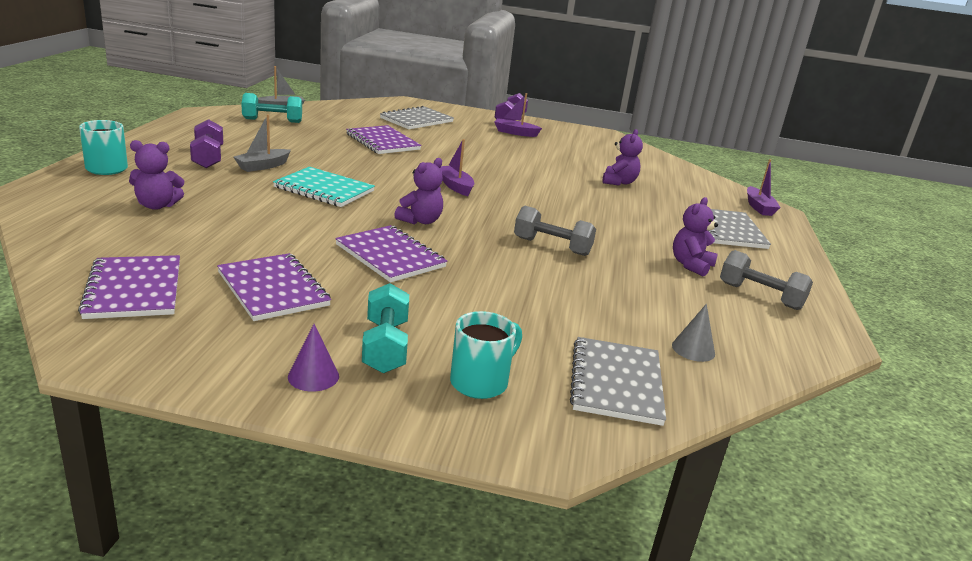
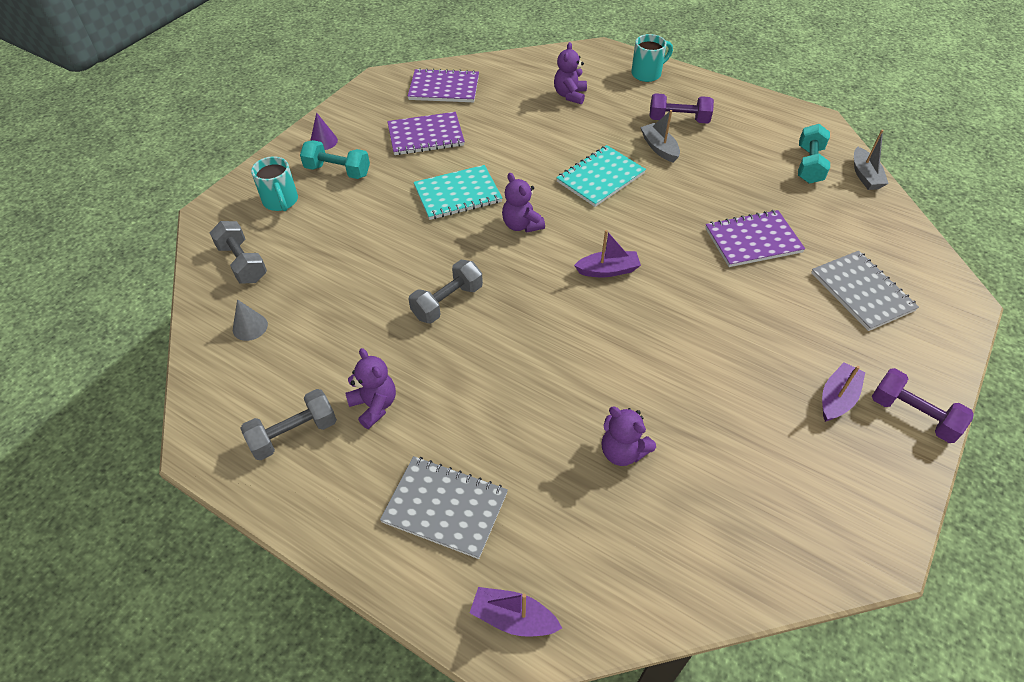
camera: 115 degrees right, 25 degrees up
(390, 256) = (458, 194): purple notebook -> turquoise notebook
(616, 383) = (242, 263): grey notebook -> grey dumbbell

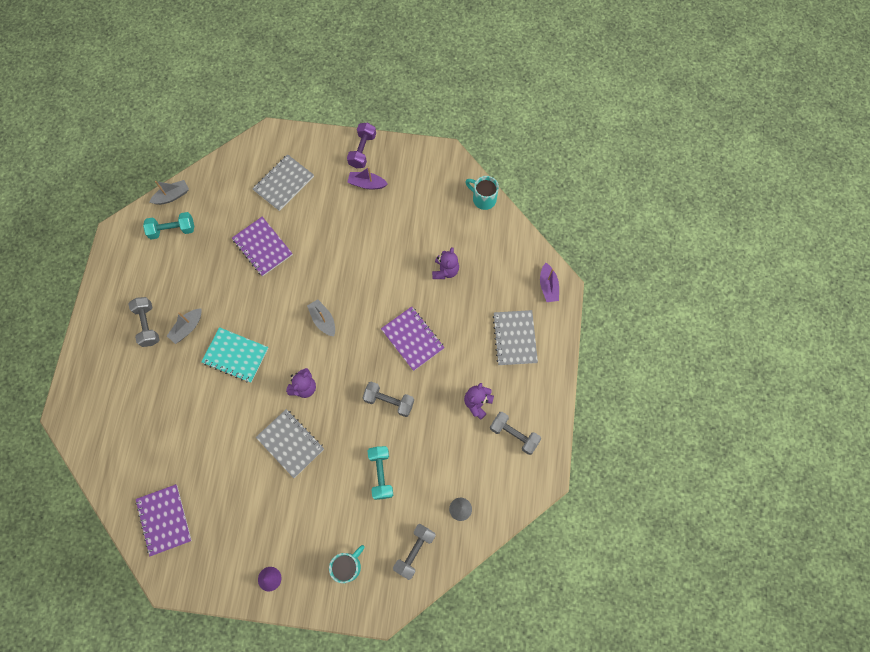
camera: 115 degrees left, 20 degrees up
(338, 171) = (299, 545): turquoise dumbbell -> turquoise dumbbell (381, 474)
(426, 136) = (233, 501): purple notebook -> purple notebook (412, 339)
(458, 194) = (290, 443): turquoise notebook -> grey notebook
(570, 95) = (141, 414): purple teddy bear -> none
(608, 270) = (323, 320): purple boat -> grey boat
(647, 73) = (90, 366): turquoise mug -> turquoise mug (483, 199)
(678, 120) = (148, 325): purple dumbbell -> grey dumbbell

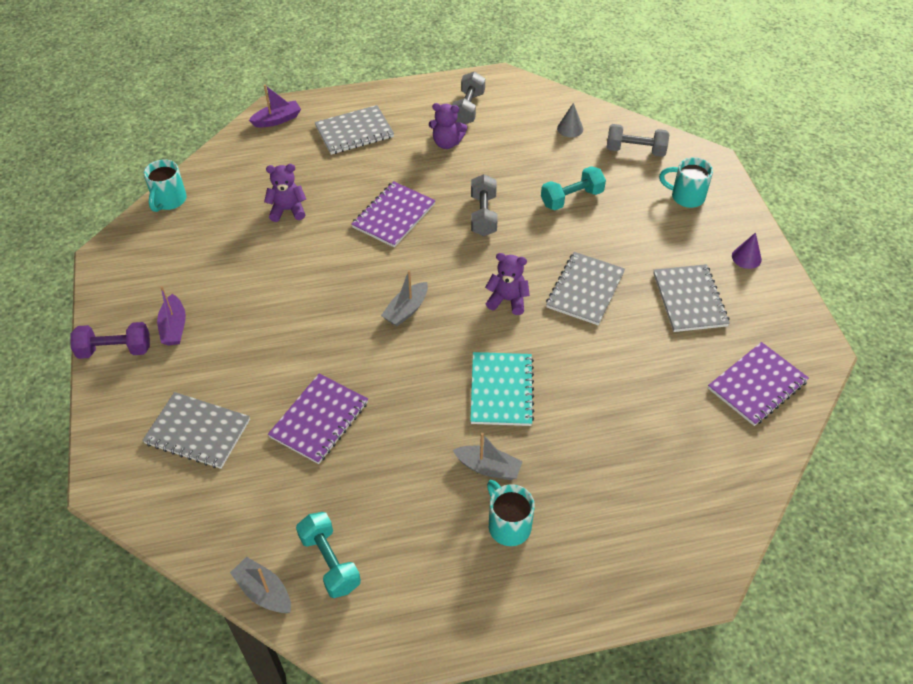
camera: 110 degrees left, 20 degrees down
(148, 325) = (508, 525): grey dumbbell -> turquoise mug
(251, 513) = (689, 299): none -> grey notebook

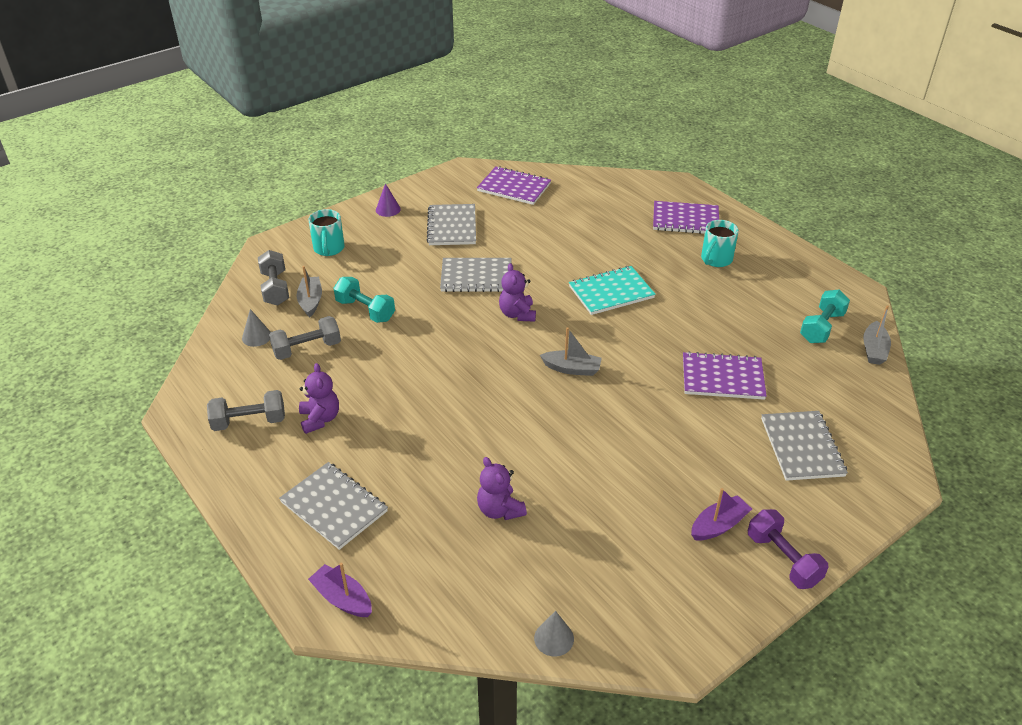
camera: 115 degrees left, 10 degrees down
(169, 201) = (554, 638): turquoise mug -> grey cone
(393, 216) = (457, 420): purple notebook -> purple notebook (685, 220)
(483, 215) = (420, 358): grey dumbbell -> grey dumbbell (307, 349)
(488, 468) = (682, 280): grey boat -> grey boat (311, 301)
(689, 299) = (452, 226): grey notebook -> grey notebook turned 60 degrees counterclockwise

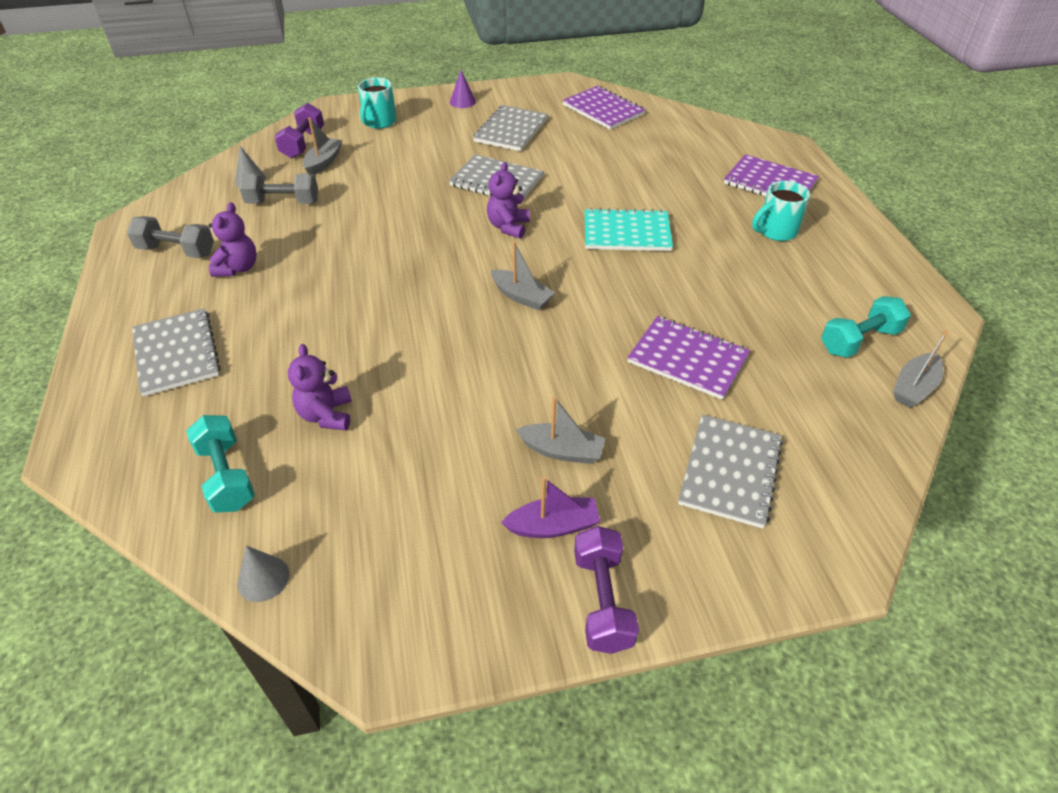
camera: 25 degrees right, 5 degrees up
(275, 288) = (303, 144): grey dumbbell -> purple dumbbell
(342, 598) = (103, 446): purple boat -> none
(365, 310) = (365, 183): turquoise dumbbell -> turquoise dumbbell (227, 476)
(687, 473) = (562, 451): none -> grey boat

